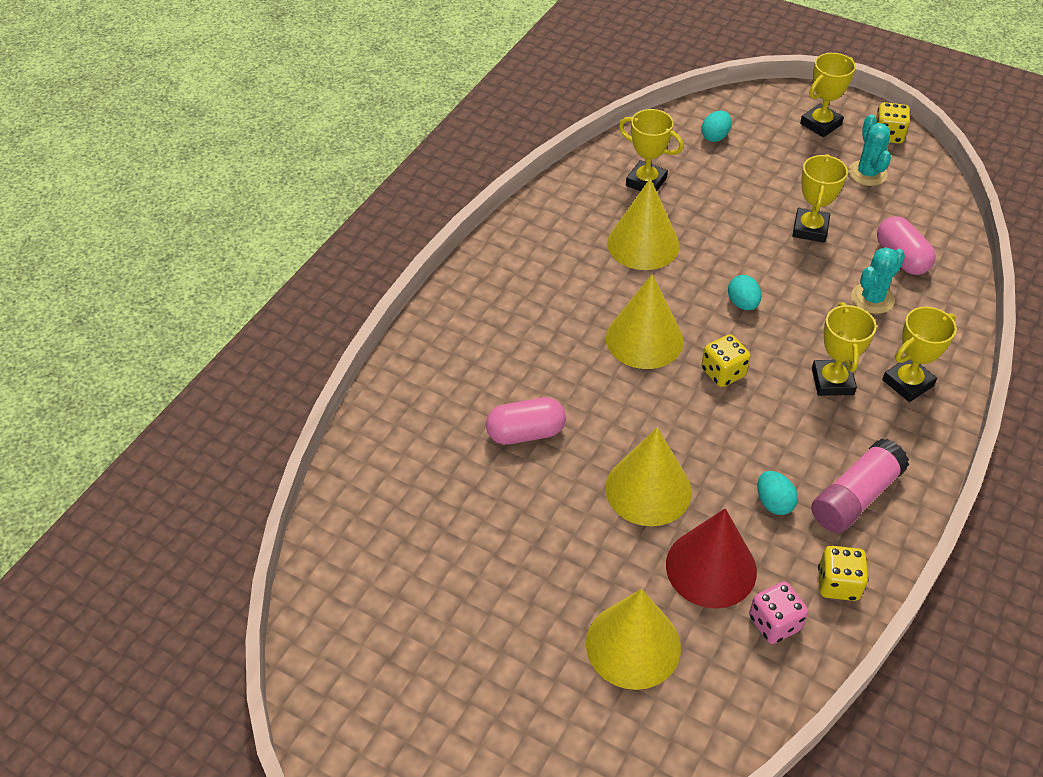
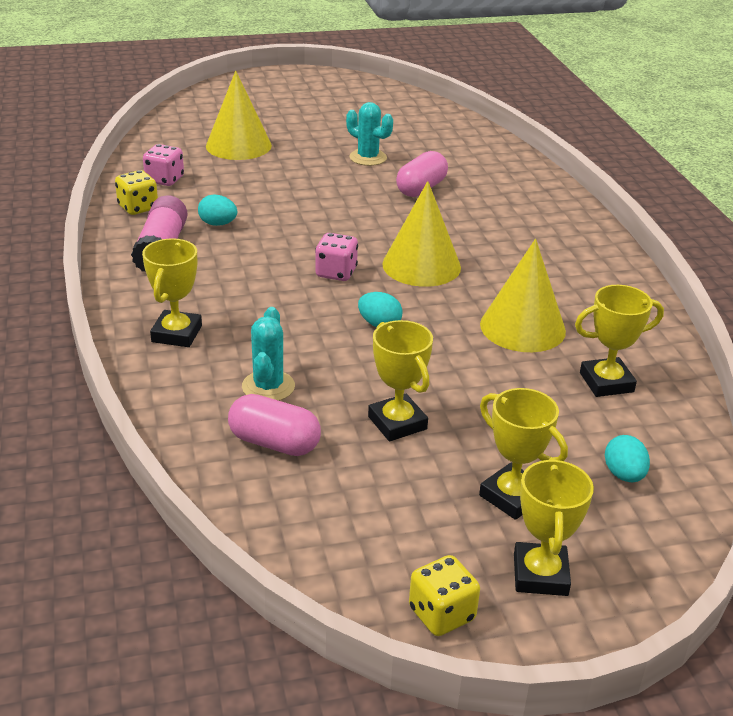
camera: 135 degrees right, 15 degrees down
(648, 489) = (308, 197): yellow cone -> none
(711, 567) = (227, 184): red cone -> none
(723, 373) = (336, 273): yellow dice -> pink dice
(832, 381) = (243, 306): yellow trophy -> yellow trophy (512, 496)
(867, 173) = (408, 531): turquoise cactus -> turquoise cactus (368, 158)

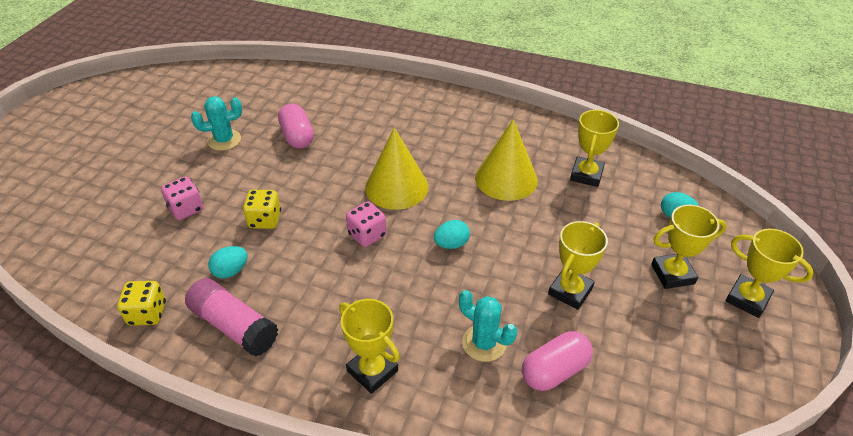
camera: 55 degrees left, 10 degrees up
(164, 180) = (119, 274): pink dice -> pink dice (186, 209)
(238, 145) = (117, 201): yellow cone -> none
(397, 423) = (570, 291): yellow trophy -> yellow trophy turned 60 degrees counterclockwise
(441, 614) = (766, 363): yellow dice -> yellow dice (265, 220)

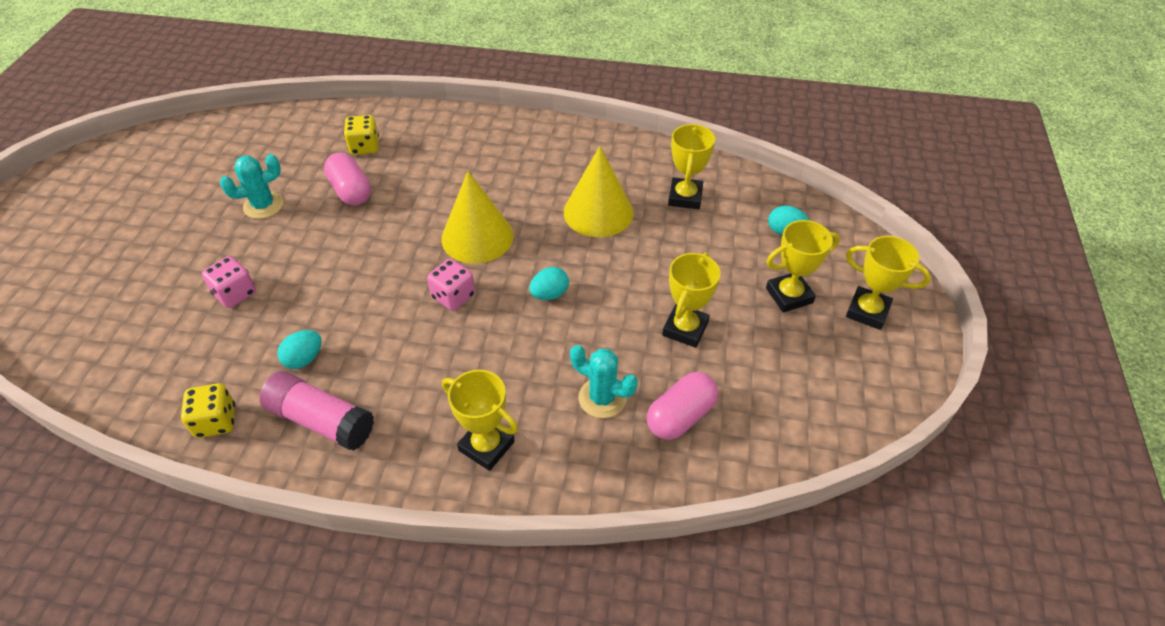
camera: 10 degrees left, 5 degrees up
(265, 220) = (332, 294): yellow dice -> yellow dice (365, 147)

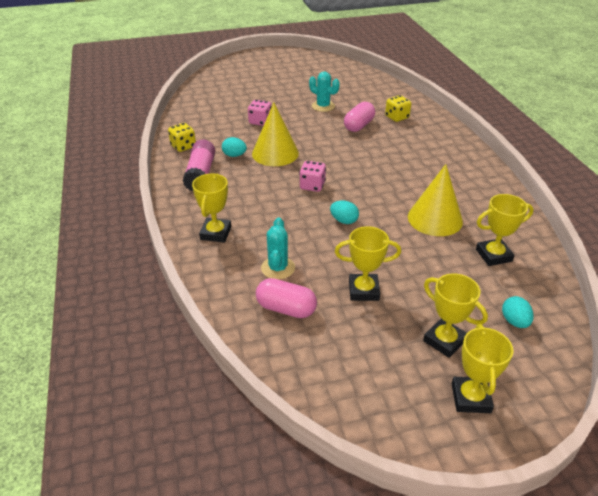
camera: 65 degrees right, 10 degrees down
(477, 237) = (365, 178): yellow cone -> yellow cone (275, 153)

